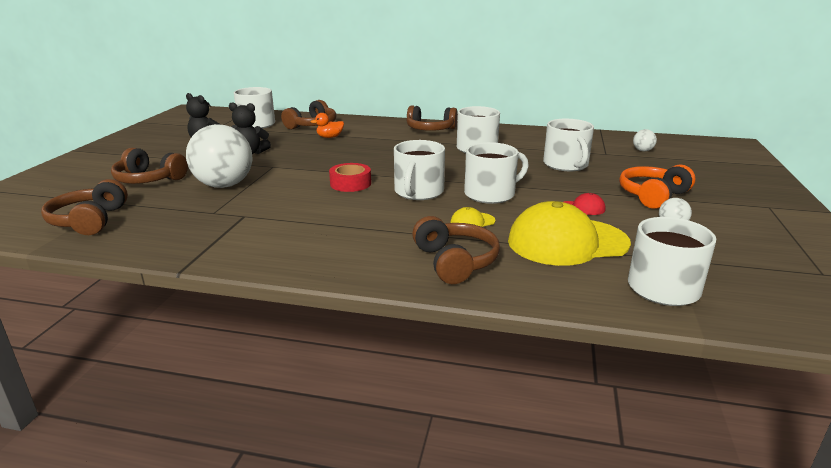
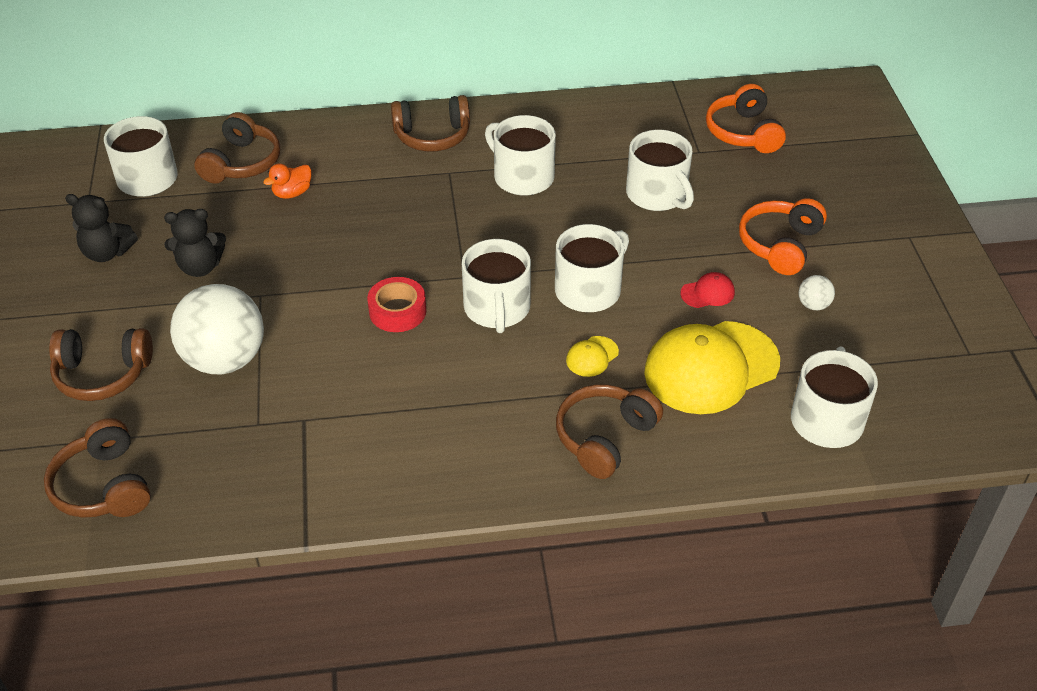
camera: 20 degrees left, 20 degrees up
(455, 262) = (605, 438): brown headphones -> brown headphones turned 105 degrees counterclockwise
(642, 150) = (743, 132): white ball -> orange headphones

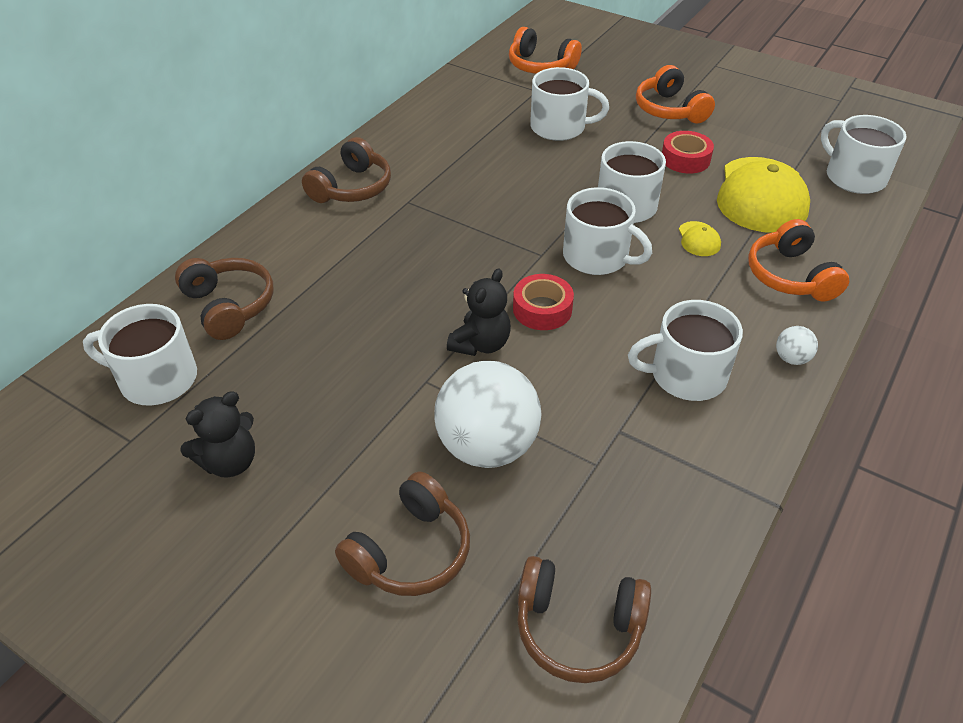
camera: 50 degrees left, 0 degrees up
(200, 267) = (338, 402): black teddy bear -> black teddy bear (481, 344)
(292, 193) = (315, 296): orange duck -> none
(522, 177) = (462, 171): white mug -> white mug (686, 375)
(605, 438) = (790, 276): brown headphones -> orange headphones
(708, 293) = (685, 159): red cap -> red tape
(813, 305) = (741, 127): white ball -> white ball (791, 358)

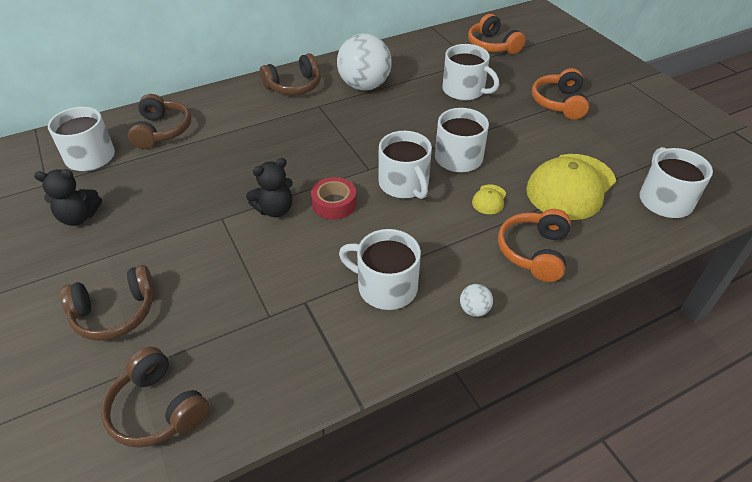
camera: 30 degrees right, 0 degrees up
(487, 446) = (217, 273): white ball -> white ball (364, 86)
(685, 159) = (536, 141): red tape -> none

